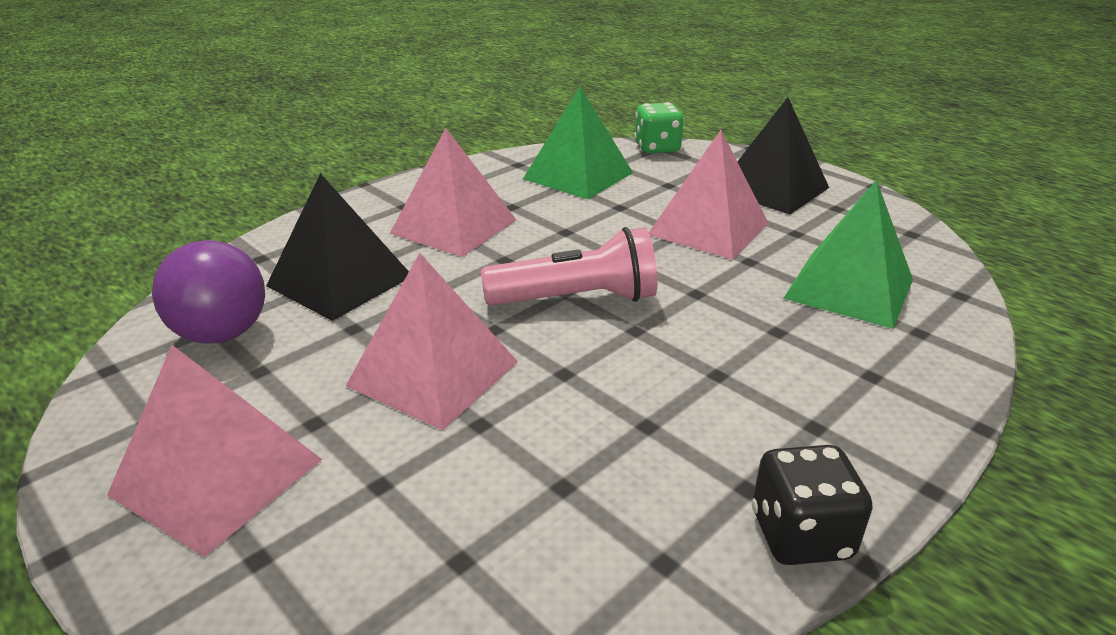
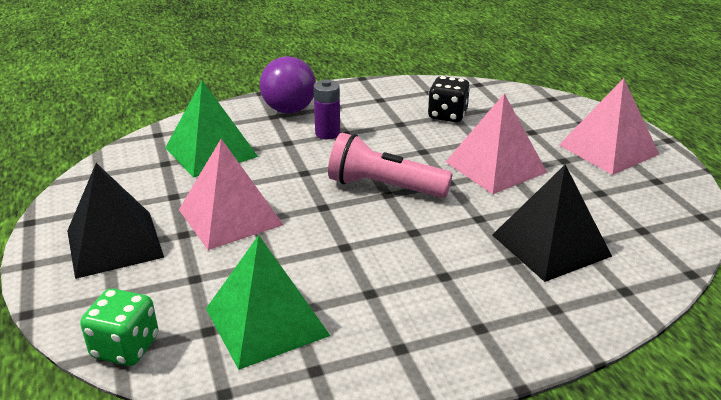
camera: 155 degrees left, 0 degrees up
(222, 334) = (633, 222): purple ball -> purple ball (289, 110)
(454, 226) = (439, 280): pink pyramid -> none
(742, 364) = (327, 133): none -> purple battery
(800, 535) = (376, 86): black dice -> black dice (447, 115)

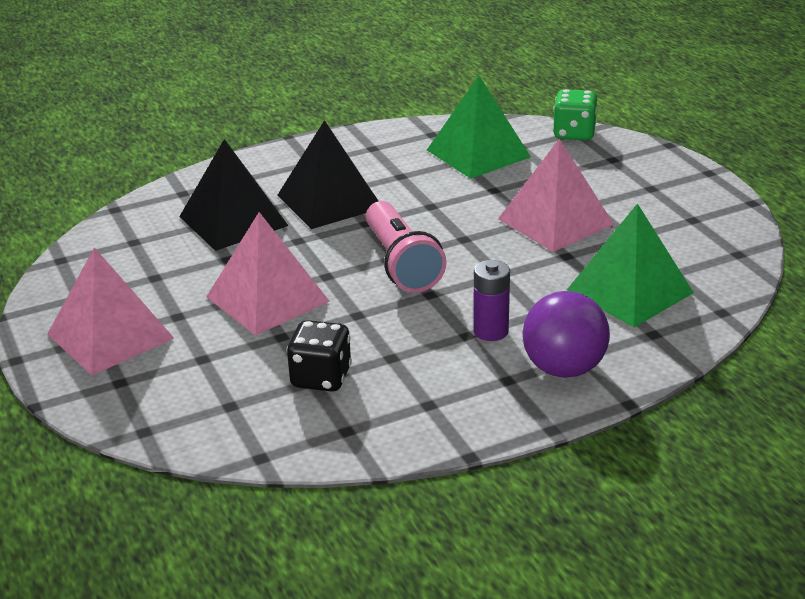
camera: 175 degrees right, 0 degrees up
(114, 243) = (648, 191): black pyramid -> black pyramid (329, 201)
(384, 187) = (401, 264): pink flashlight -> pink flashlight turned 60 degrees clockwise

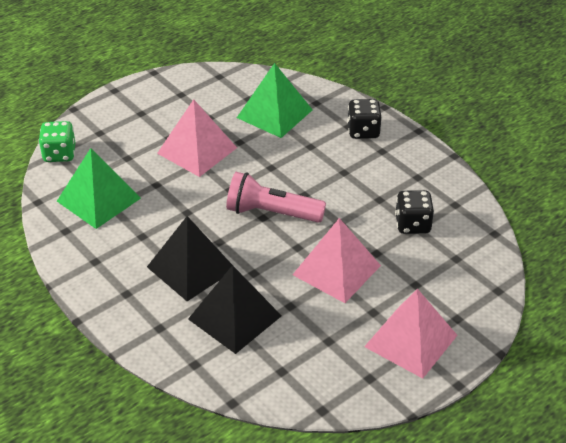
camera: 105 degrees left, 10 degrees up
(401, 264) = (271, 213): pink flashlight -> pink flashlight turned 135 degrees counterclockwise
(491, 331) = (337, 163): purple battery -> none
(564, 369) = (363, 131): purple ball -> black dice

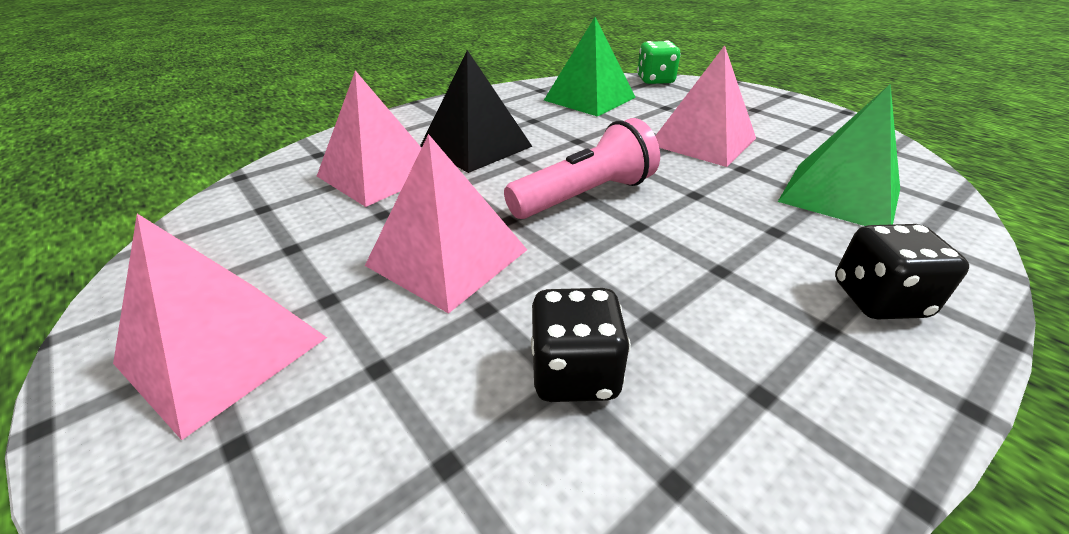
camera: 90 degrees right, 5 degrees down
(234, 317) = (380, 174): black pyramid -> pink pyramid
(271, 213) = (585, 196): pink flashlight -> pink flashlight turned 45 degrees clockwise

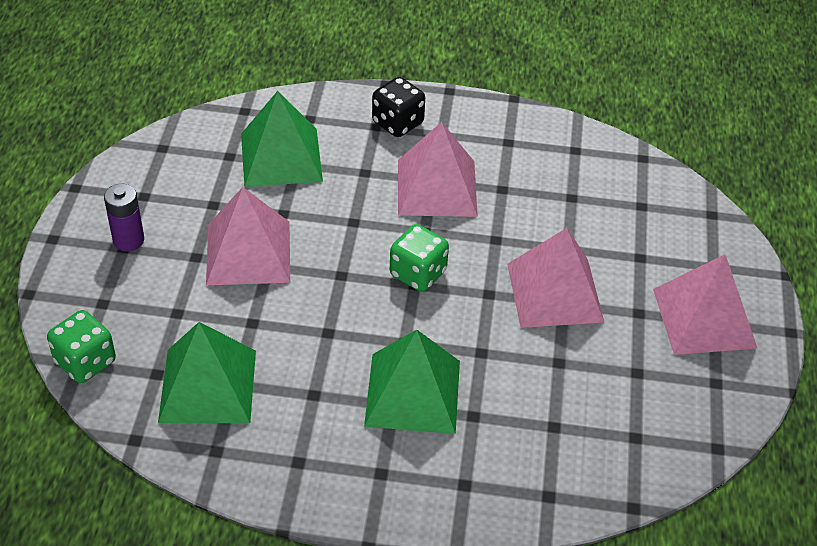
camera: 135 degrees left, 10 degrees up
(380, 174) = (523, 414): pink pyramid -> pink pyramid (436, 187)
(475, 146) = (413, 393): black pyramid -> green pyramid
(574, 373) = (564, 196): black dice -> none
(585, 196) = (418, 273): pink flashlight -> green dice
(762, 112) = (128, 240): none -> purple battery

